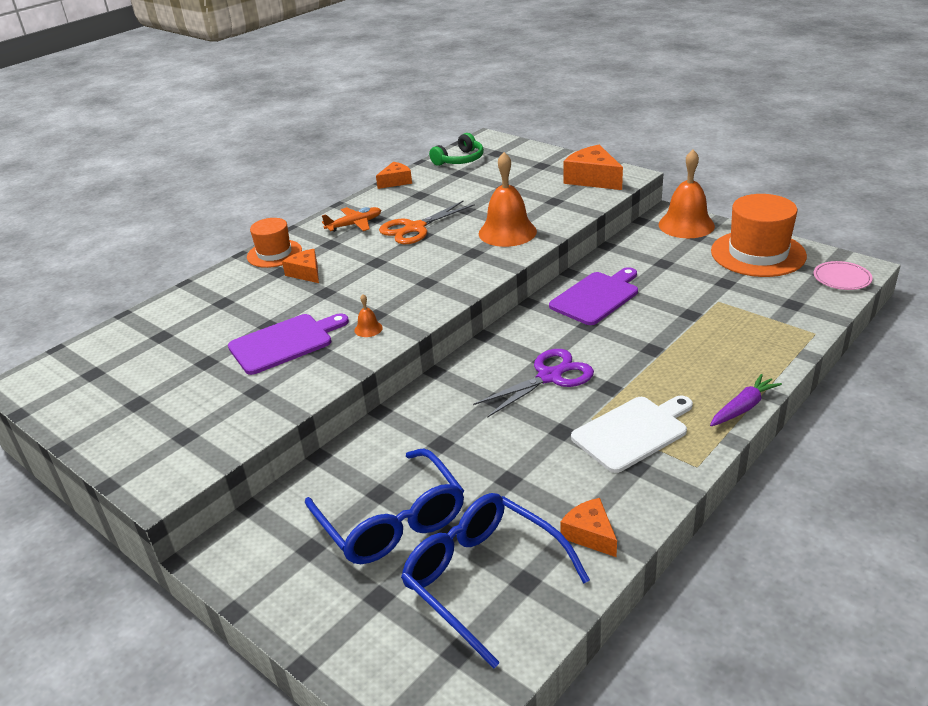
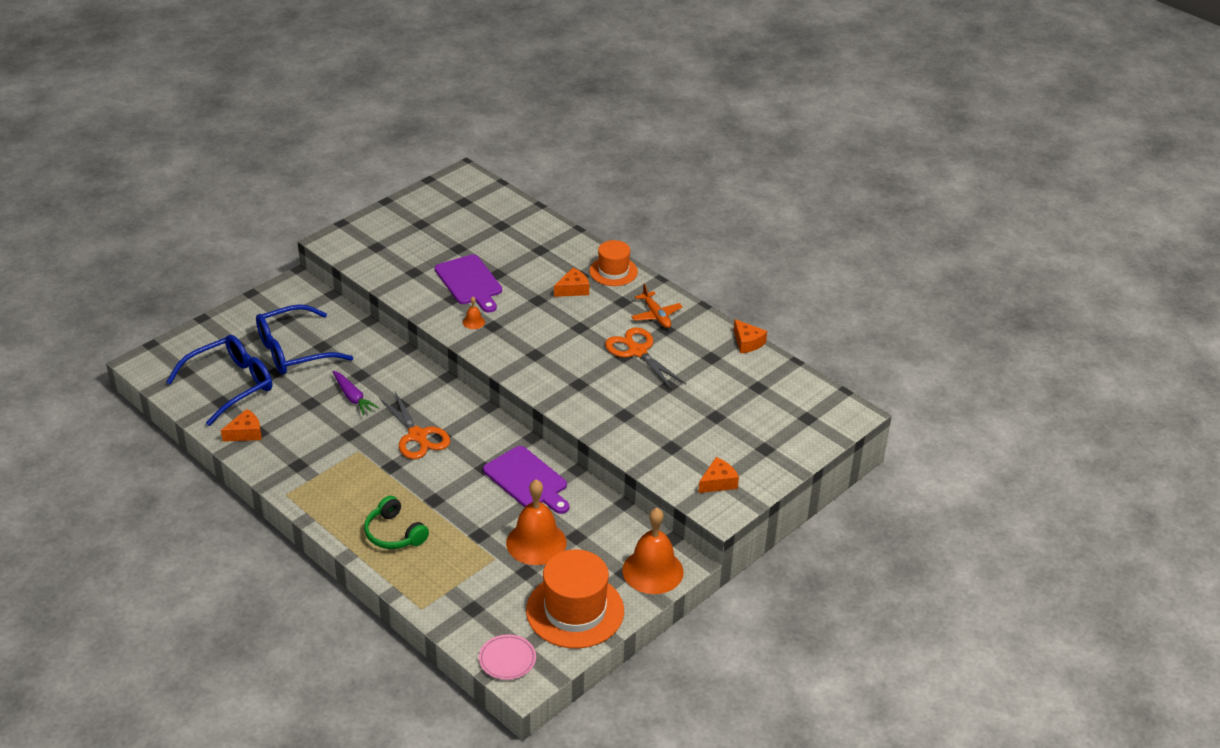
camera: 90 degrees right, 5 degrees up
(459, 160) = (794, 389): green headphones -> green headphones (394, 533)
(507, 232) = (612, 408): orange bell -> orange bell (536, 542)
(549, 377) = (417, 436): purple scissors -> orange scissors
(593, 179) = (718, 482): orange cheese -> orange cheese, size x0.60
(633, 432) = (334, 469): white cutting board -> none
(743, 407) = (338, 534): purple carrot -> purple carrot (353, 397)

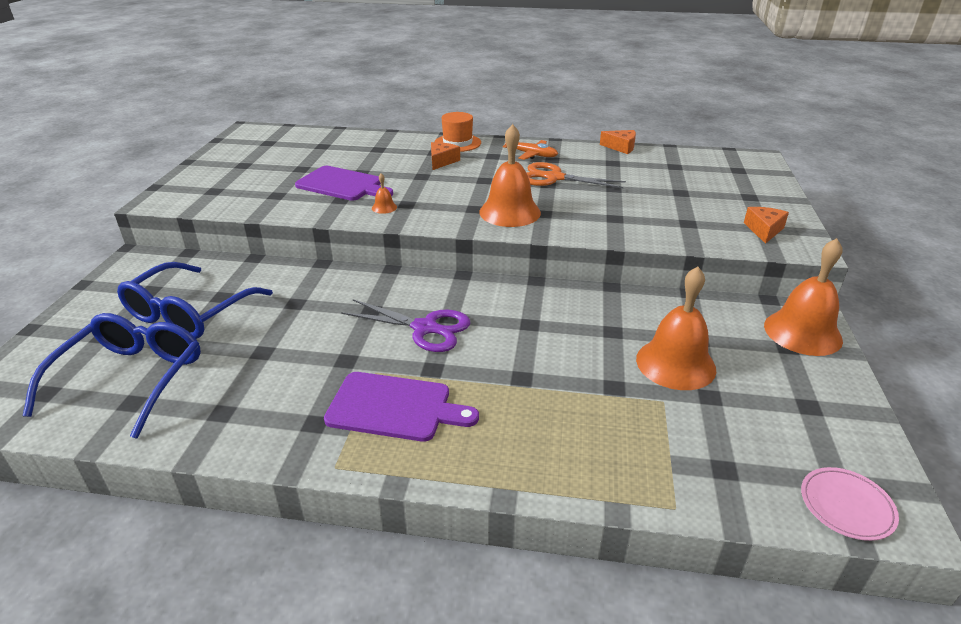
camera: 35 degrees left, 5 degrees down
(245, 433) = (202, 422): orange cheese -> none
(353, 397) = (309, 325): purple carrot -> none
(394, 533) = (526, 437): green headphones -> none
(417, 436) = (425, 328): orange scissors -> purple scissors
(527, 480) = (584, 315): purple cutting board -> purple cutting board (394, 407)
(555, 371) = (510, 212): none -> orange bell
(575, 611) = (811, 407): orange hat -> none

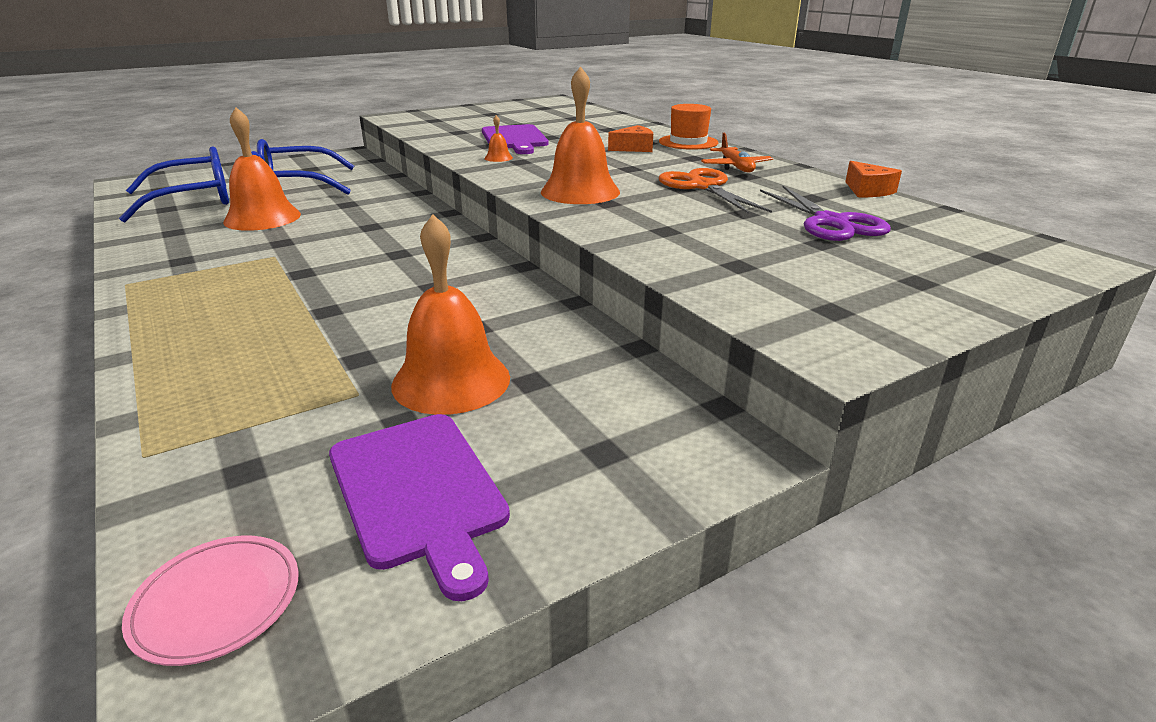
camera: 50 degrees right, 5 degrees down
(394, 407) = (227, 277): purple cutting board -> purple cutting board (418, 491)
(425, 328) = (366, 251): purple scissors -> purple scissors (830, 222)
(764, 230) = (827, 312): orange cheese -> none
(802, 332) = (667, 456): orange bell -> orange bell (262, 218)

